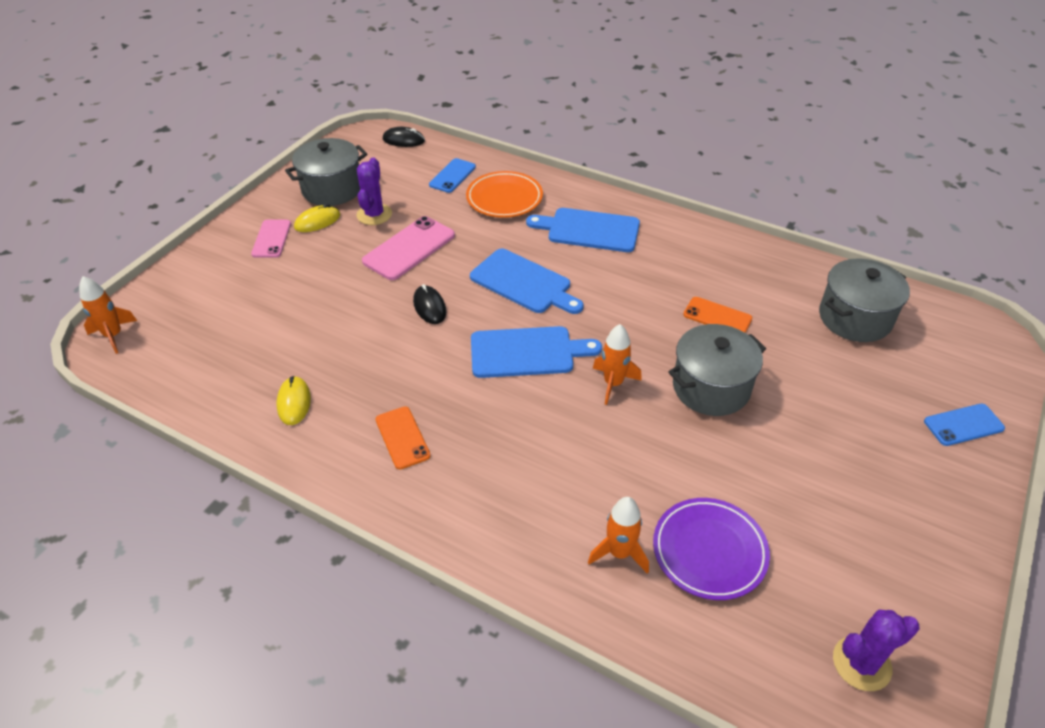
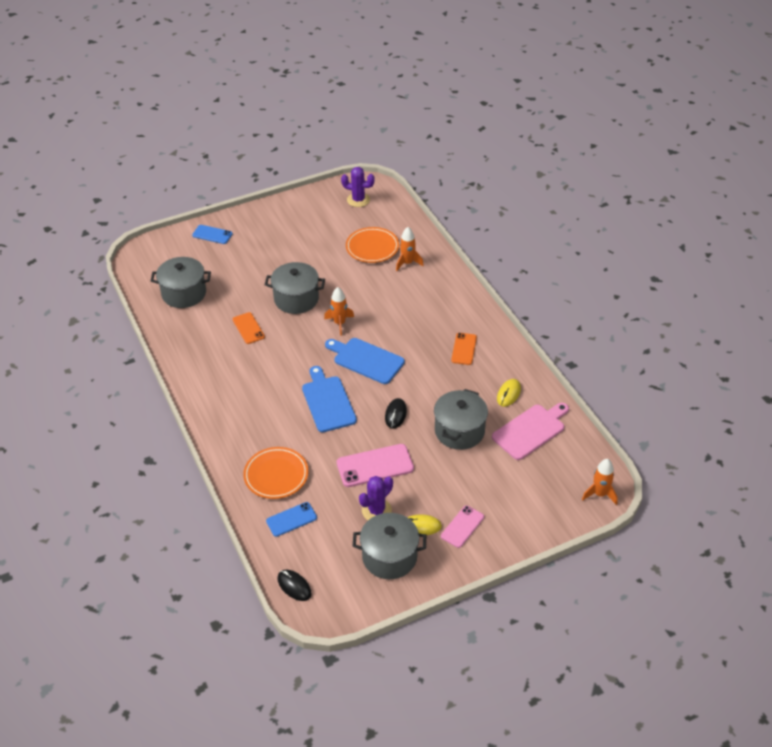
camera: 145 degrees left, 0 degrees up
(237, 368) = (530, 430): none -> pink cutting board
(335, 325) = (459, 431): none -> grey pot
(589, 230) = (250, 418): blue cutting board -> none
(709, 551) = (372, 247): purple plate -> orange plate

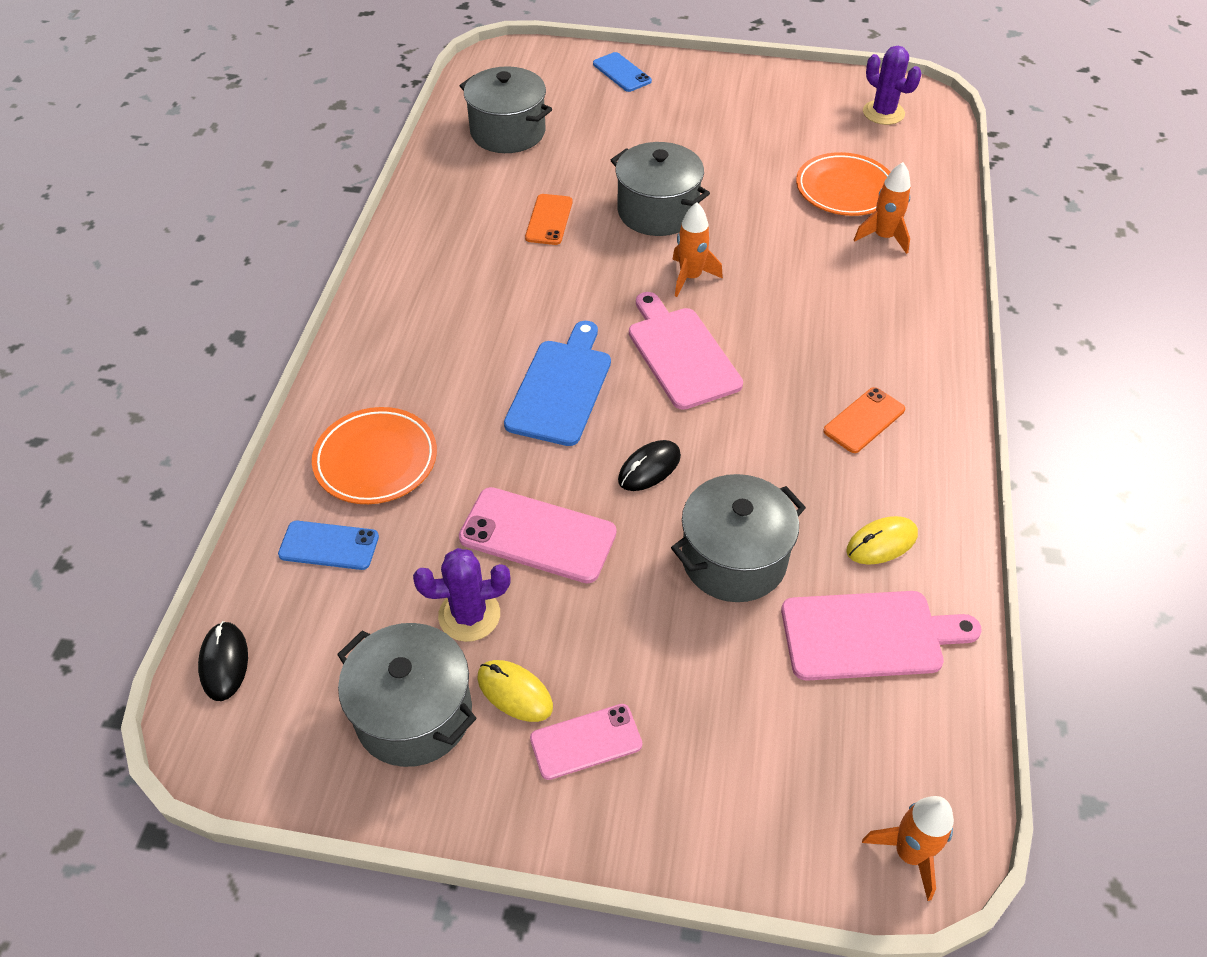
camera: 35 degrees right, 5 degrees up
(366, 360) = (681, 354): blue cutting board -> pink cutting board

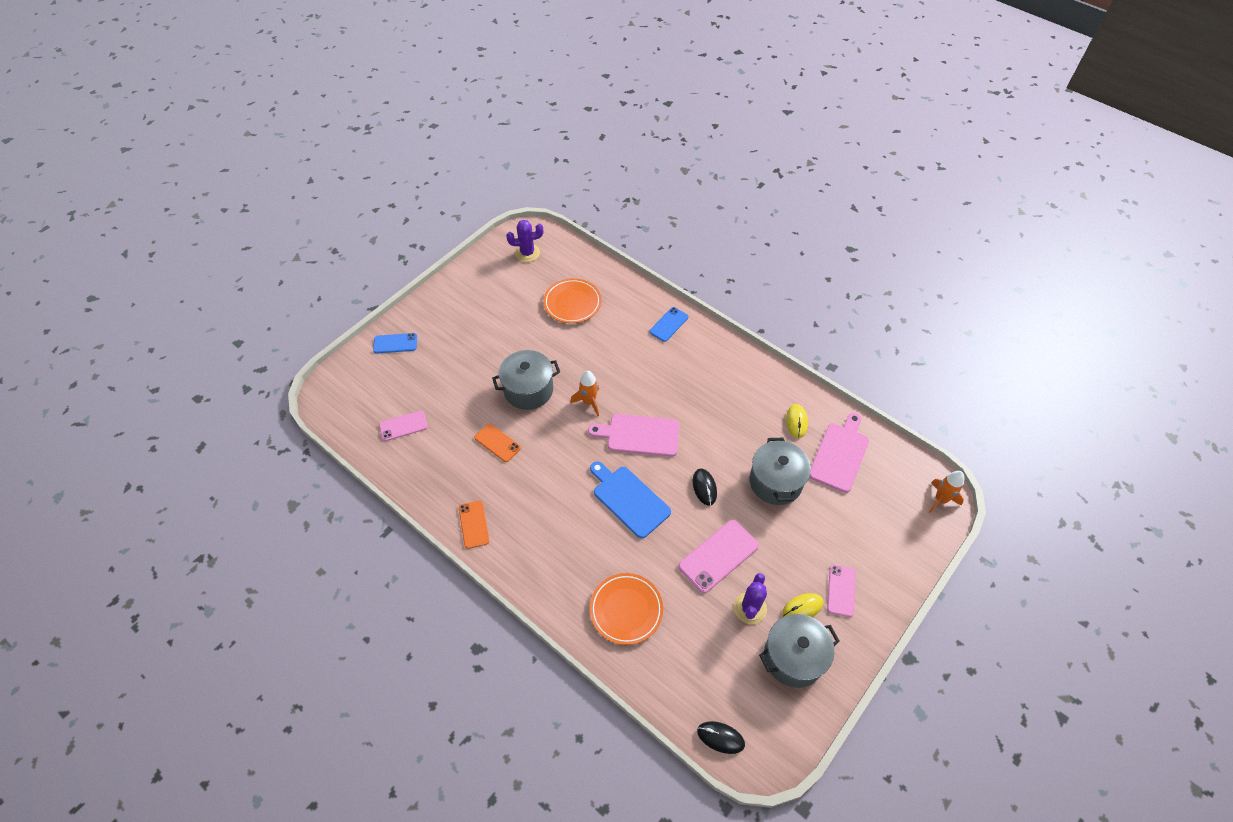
camera: 60 degrees left, 5 degrees up
(329, 546) = (672, 657): blue phone -> blue phone (669, 324)
(508, 132) = (403, 426): grey pot -> pink phone
(864, 420) = (726, 387): orange phone -> orange phone (474, 524)
(883, 237) = (617, 309): orange rocket -> none

